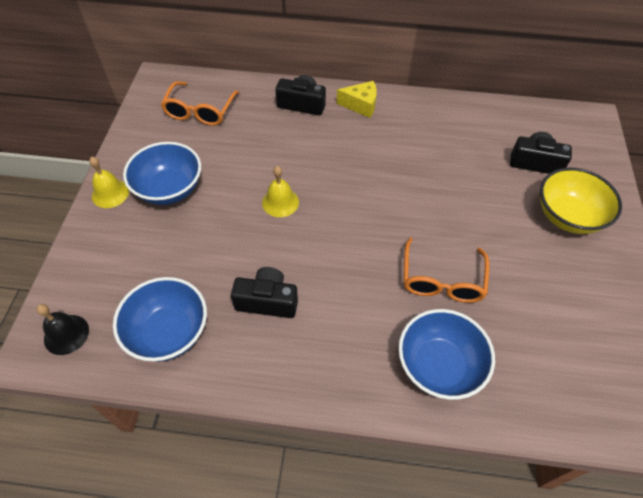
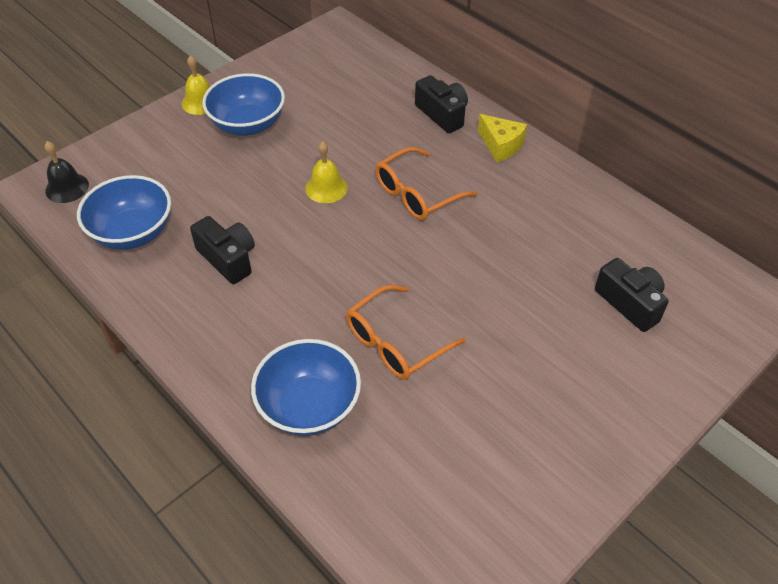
camera: 40 degrees right, 5 degrees down
(200, 111) = (342, 73): orange glasses -> orange glasses (416, 194)
(568, 216) = (601, 374): yellow bowl -> none

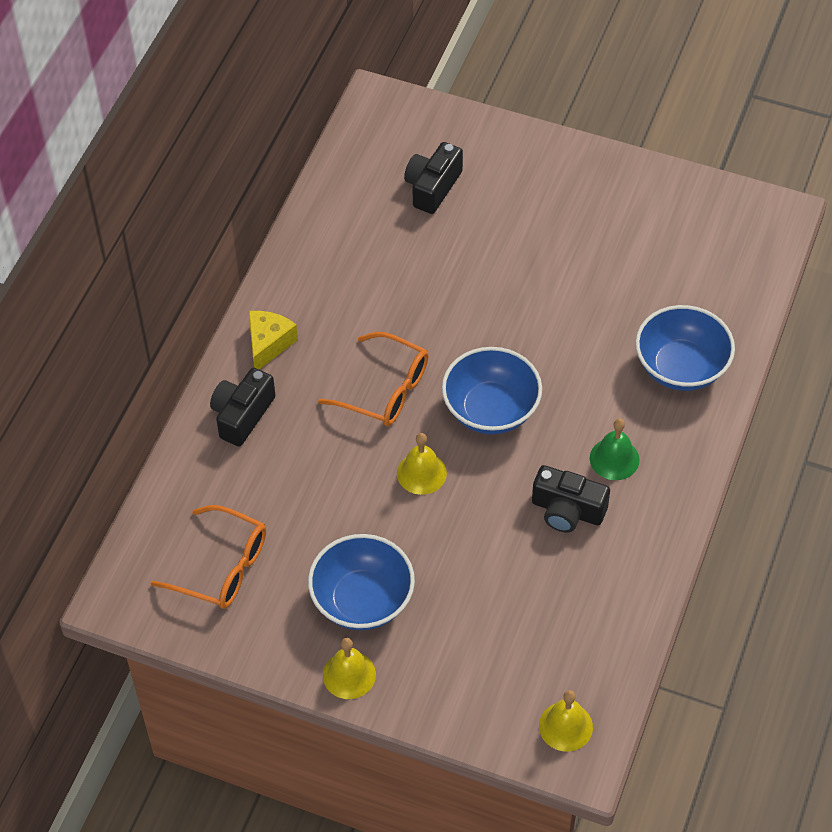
camera: 115 degrees left, 5 degrees up
(67, 187) = (565, 726): black bell -> yellow bell
(133, 232) = (587, 616): blue bowl -> blue bowl (491, 410)
(228, 258) = (567, 510): black camera -> black camera turned 90 degrees counterclockwise
(251, 310) = (614, 459): none -> green bell
(395, 343) = (580, 334): orange glasses -> orange glasses (222, 567)

